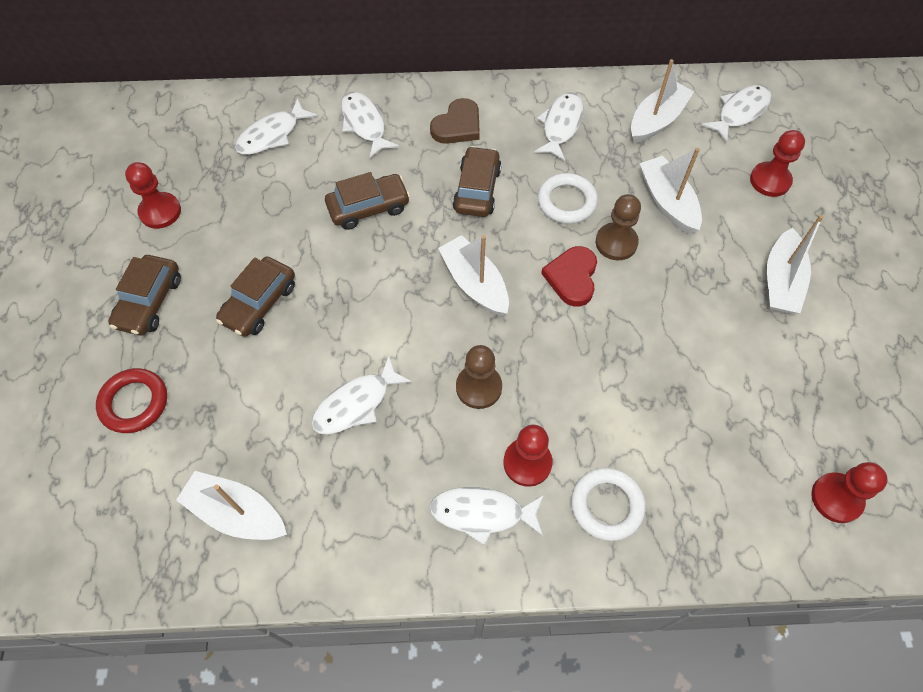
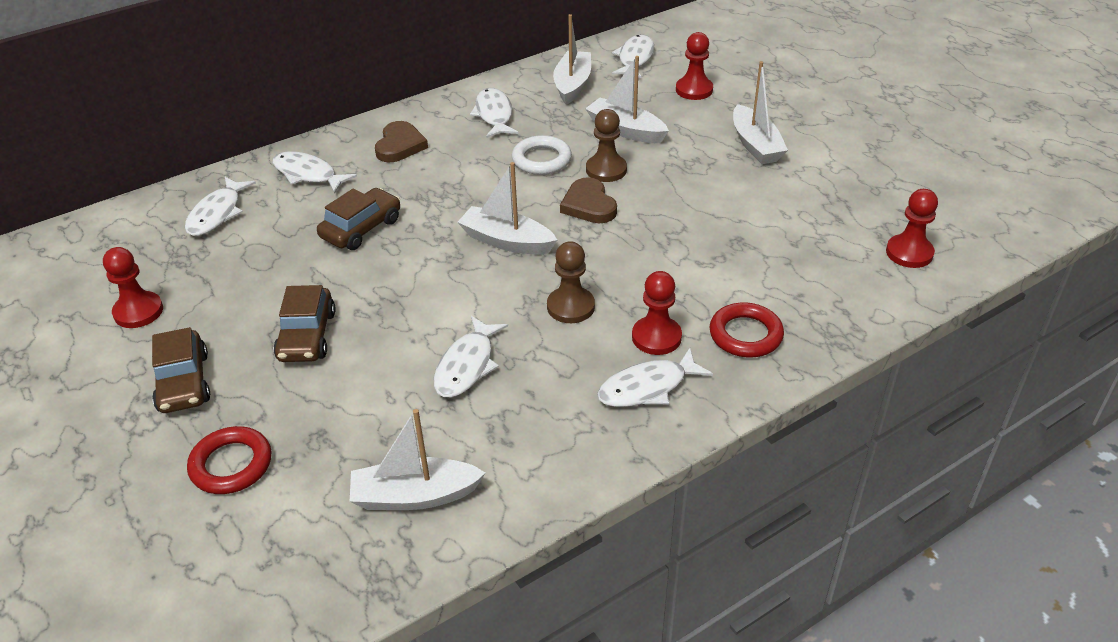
camera: 30 degrees left, 20 degrees down
(477, 189) = (454, 180): brown car -> none
(572, 277) = (589, 205): red heart -> brown heart
(606, 505) = (745, 335): white ring -> red ring

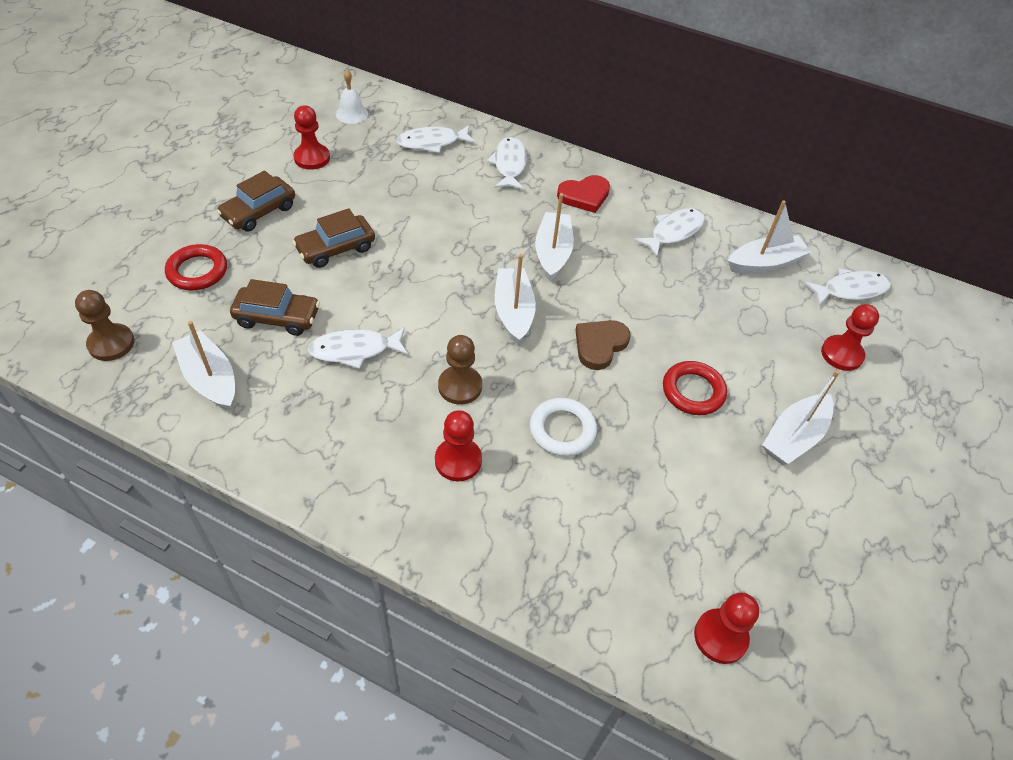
camera: 55 degrees right, 10 degrees up
(98, 257) = (351, 114): none -> white bell
(361, 228) = (468, 221): brown car -> brown car (277, 317)
(400, 145) = (584, 196): brown heart -> red heart
(541, 160) = (637, 288): white ring -> white ring (562, 430)
(606, 170) = (659, 337): brown pawn -> brown pawn (111, 343)
(626, 130) = (729, 328): white boat -> white boat (552, 253)
(647, 387) = (393, 478): white fish -> none
(745, 335) = (501, 527): red ring -> red ring (693, 391)

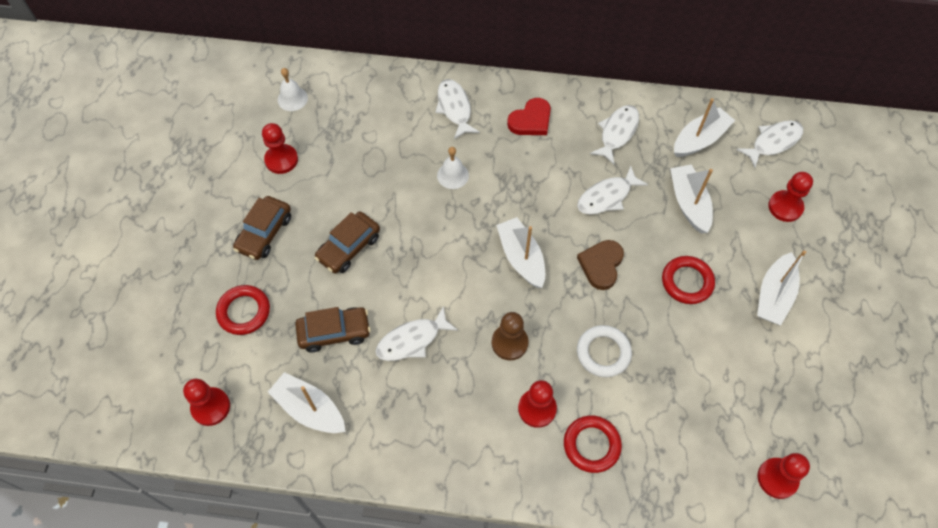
camera: 15 degrees left, 10 degrees up
(111, 343) = (211, 407): brown pawn -> red pawn
(432, 142) = (378, 107): white fish -> white fish (607, 197)
(477, 219) = (452, 175): none -> white bell
(503, 519) = (591, 445): none -> red ring
(552, 253) = (528, 188): white boat -> white boat (689, 203)

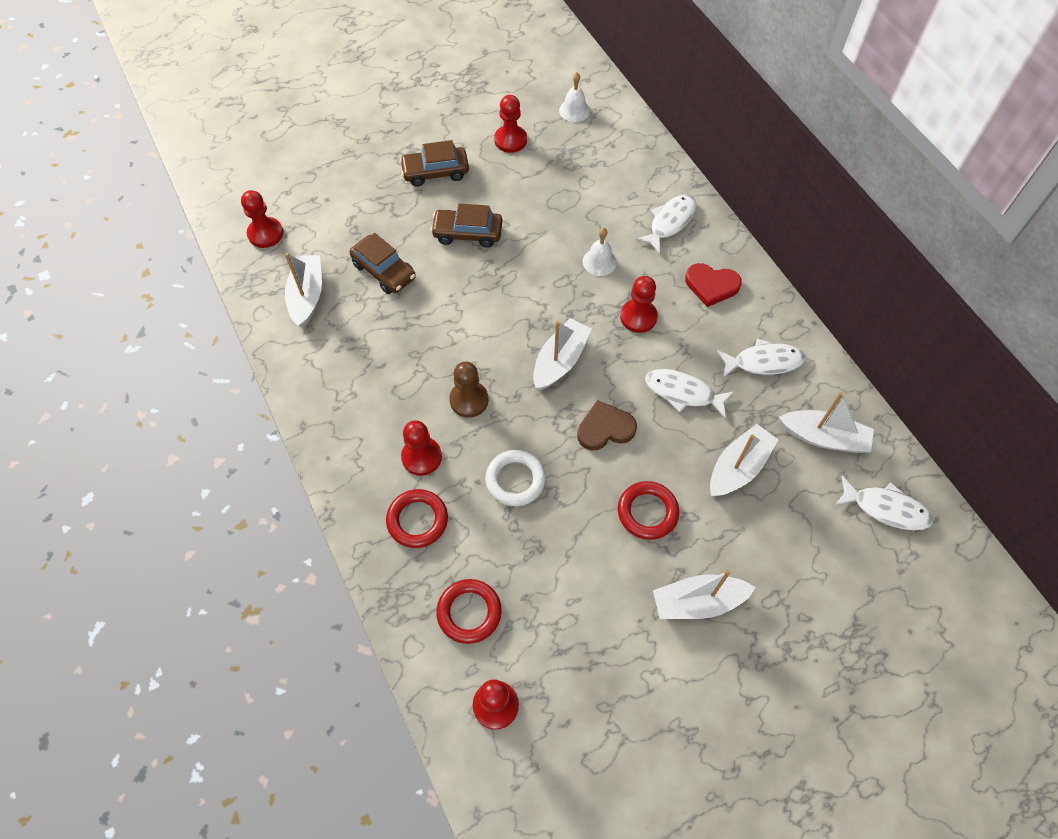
camera: 55 degrees right, 0 degrees up
(244, 312) = (358, 203): red ring -> red ring (469, 612)
(412, 340) = (417, 327): white fish -> none
(785, 207) = (814, 560): red pawn -> red pawn (638, 317)

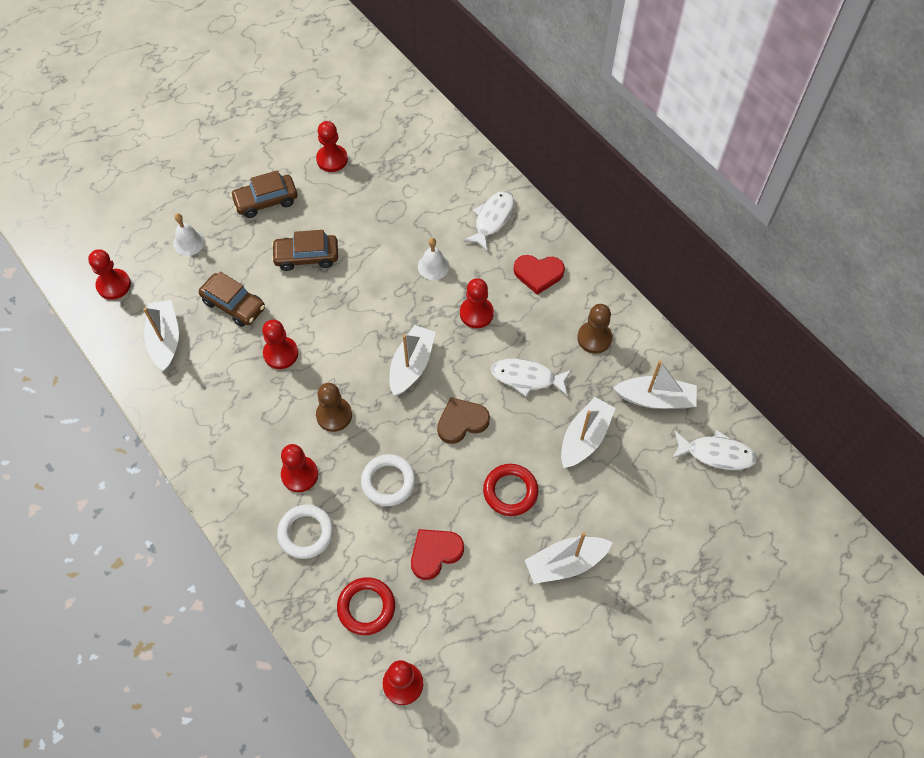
camera: 10 degrees left, 0 degrees up
(417, 520) = (306, 533): red ring -> white ring
(424, 328) = (281, 353): none -> red pawn
(554, 566) = (435, 553): none -> red heart
(574, 110) = (387, 121): white bell -> white bell (189, 242)
(763, 362) = (594, 338): white fish -> brown pawn

